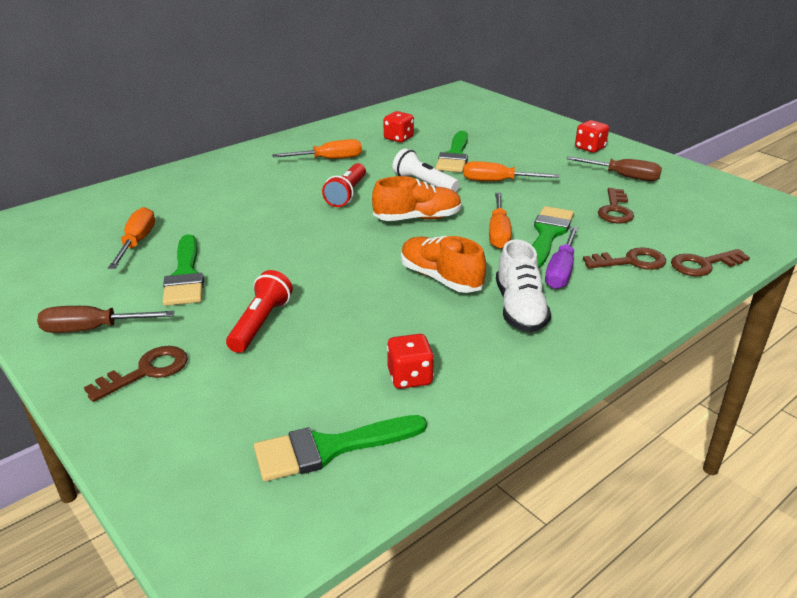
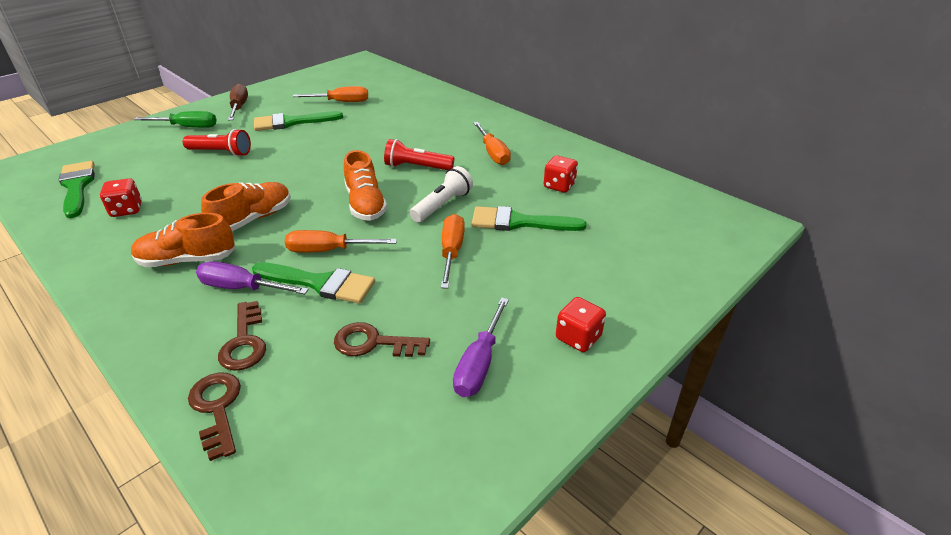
camera: 85 degrees right, 5 degrees up
(146, 372) = (187, 127): brown key -> green screwdriver
(520, 309) = (187, 260): white shoe -> orange shoe
(623, 176) = (479, 363): brown screwdriver -> purple screwdriver

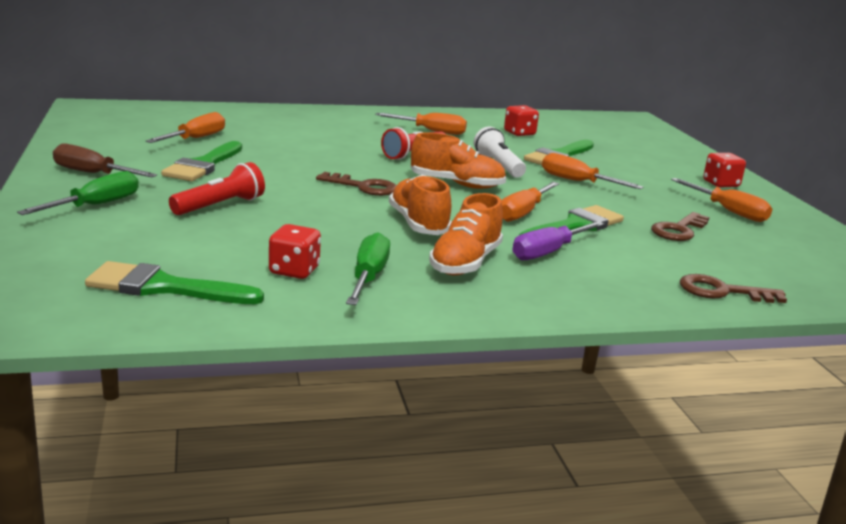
camera: 60 degrees left, 15 degrees down
(132, 235) = (368, 277): none -> green screwdriver
(244, 342) = (637, 267): brown key -> brown key (363, 187)
(479, 363) = (728, 211): purple screwdriver -> orange screwdriver

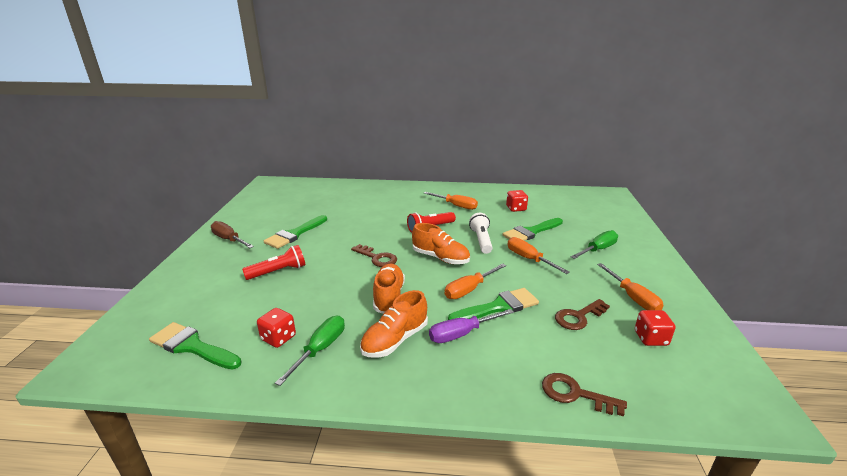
camera: 20 degrees right, 5 degrees up
(95, 205) = (210, 267): green screwdriver -> green screwdriver (597, 249)
(195, 139) = (306, 210): orange screwdriver -> none
(721, 184) = (643, 266): red dice -> red dice (650, 338)

